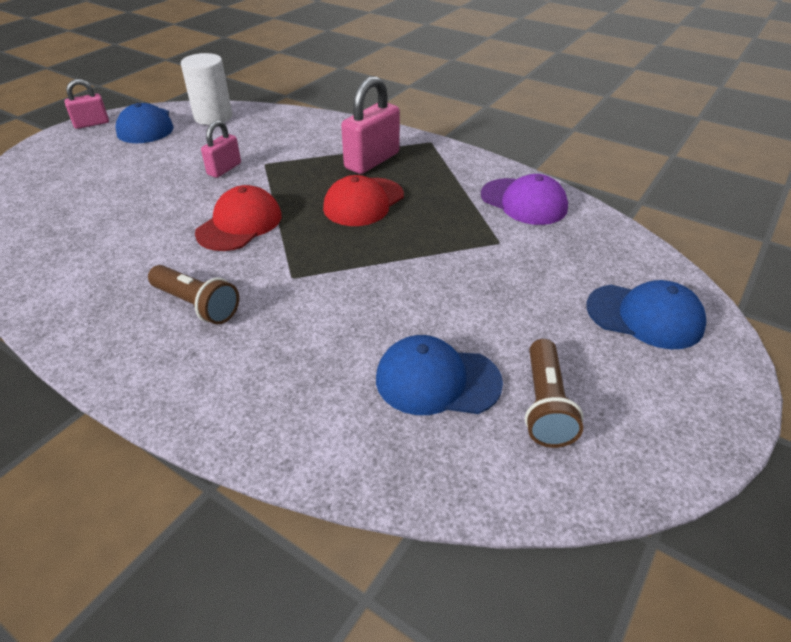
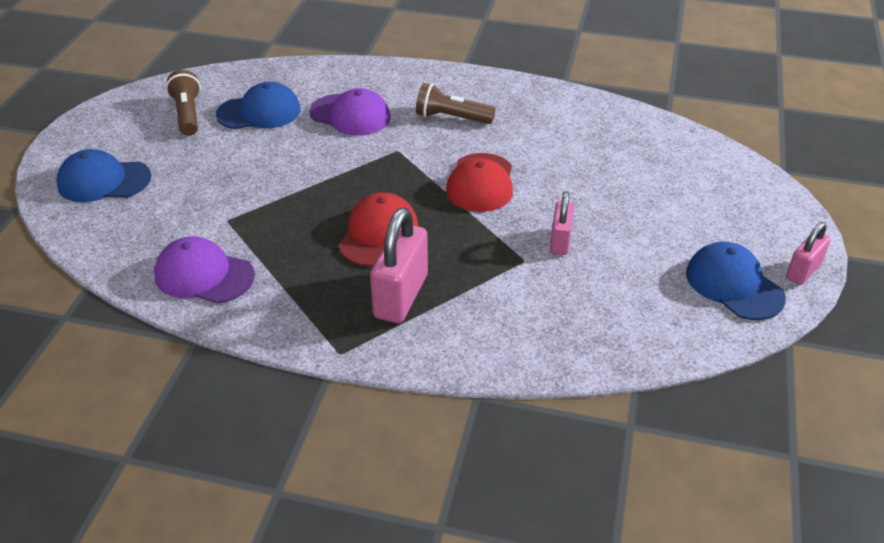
camera: 160 degrees right, 0 degrees up
(213, 117) = (671, 326): white cylinder -> none
(315, 342) = (350, 115): none -> purple cap

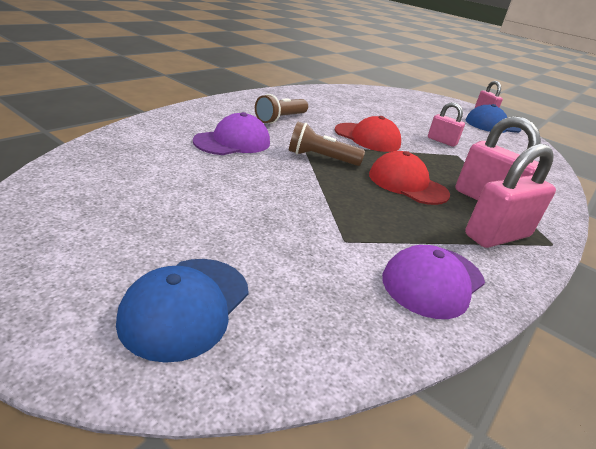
camera: 70 degrees left, 10 degrees down
(187, 114) = (113, 205): brown flashlight -> brown flashlight (321, 158)
(259, 112) = (171, 171): blue cap -> none
(319, 309) = (497, 236): none -> pink padlock

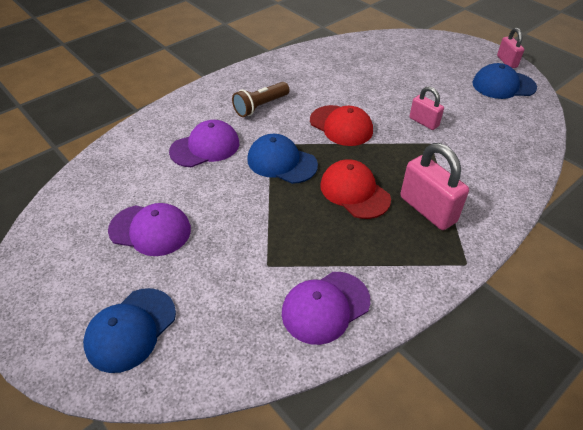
camera: 15 degrees right, 15 degrees up
(187, 204) = (150, 230): none -> purple cap
(321, 158) = (281, 162): brown flashlight -> blue cap
(497, 236) = (413, 255): pink padlock -> none

